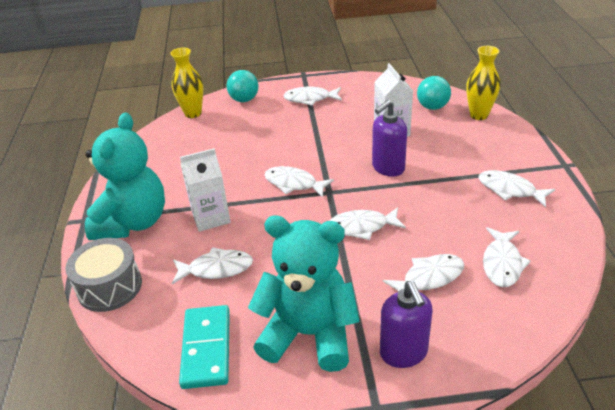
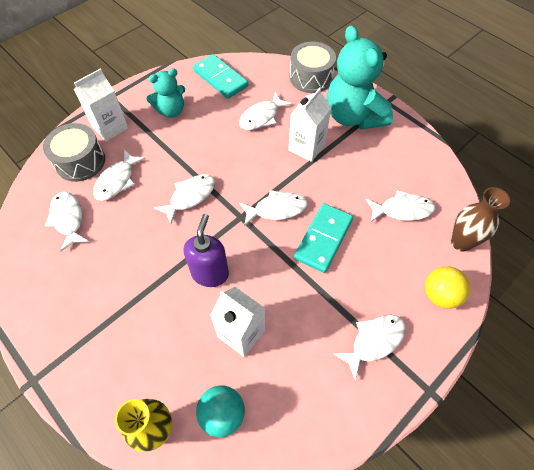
camera: 140 degrees right, 20 degrees up
(193, 113) = (461, 242): yellow vase -> brown vase
(244, 100) = (440, 295): turquoise ball -> yellow ball
(280, 151) = (323, 239): none -> turquoise domino
(309, 334) = (171, 111): turquoise teddy bear -> turquoise teddy bear, size x0.57
(403, 353) = (110, 127): purple soap dispenser -> white carton
(465, 323) = (80, 161): none -> grey drum
(510, 190) = (82, 307): white fish -> white fish (402, 210)

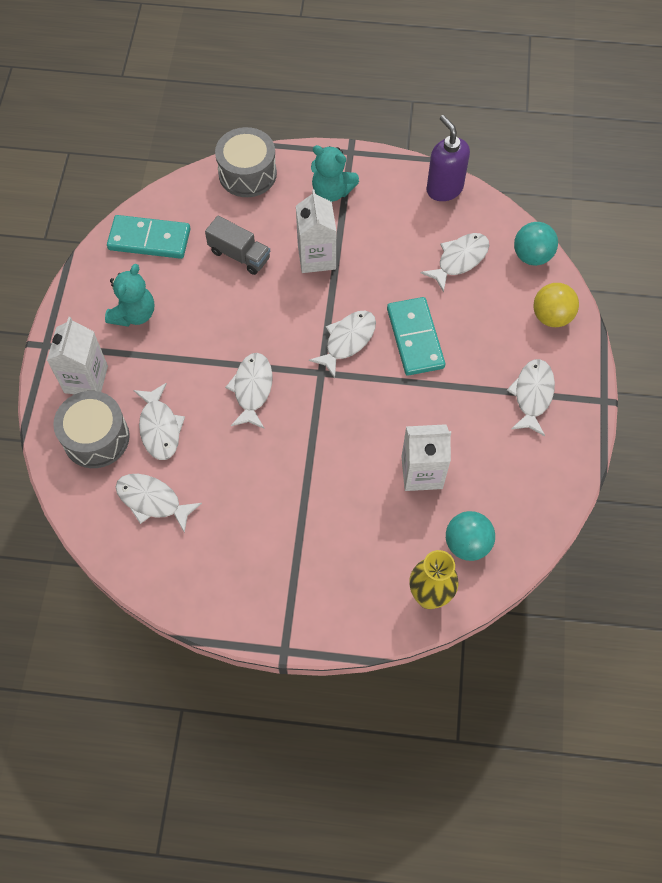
camera: 40 degrees left, 5 degrees up
(210, 273) = (345, 444): purple soap dispenser -> purple soap dispenser (444, 188)
(261, 117) = (239, 255): white fish -> grey truck
(353, 116) = (332, 191): turquoise teddy bear -> turquoise teddy bear, size x0.57
(461, 242) = (532, 256): brown vase -> turquoise ball

